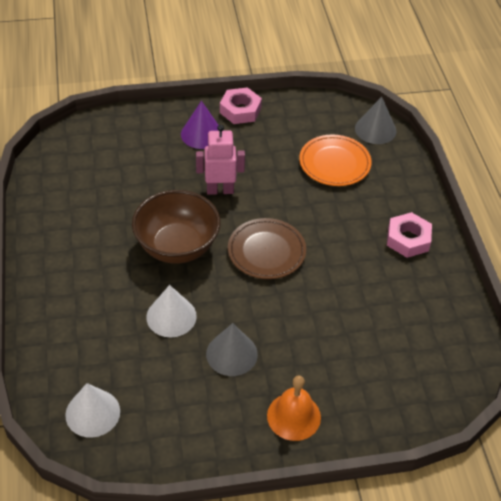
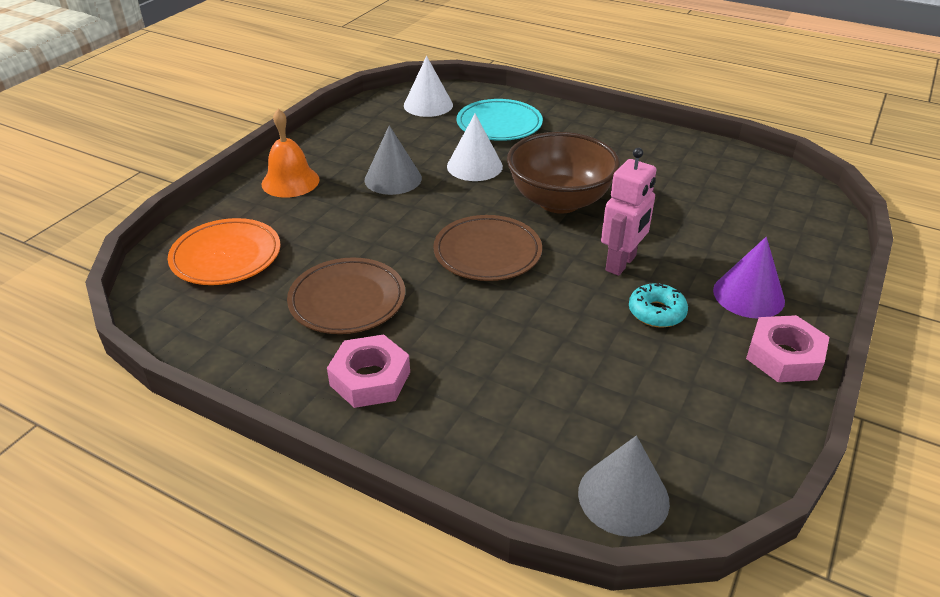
camera: 130 degrees right, 10 degrees down
(91, 339) = (499, 124): none -> turquoise plate
(250, 161) = (656, 312): none -> turquoise donut
(334, 163) = (582, 393): orange plate -> orange plate (226, 256)
(370, 287) = (347, 300): none -> brown plate

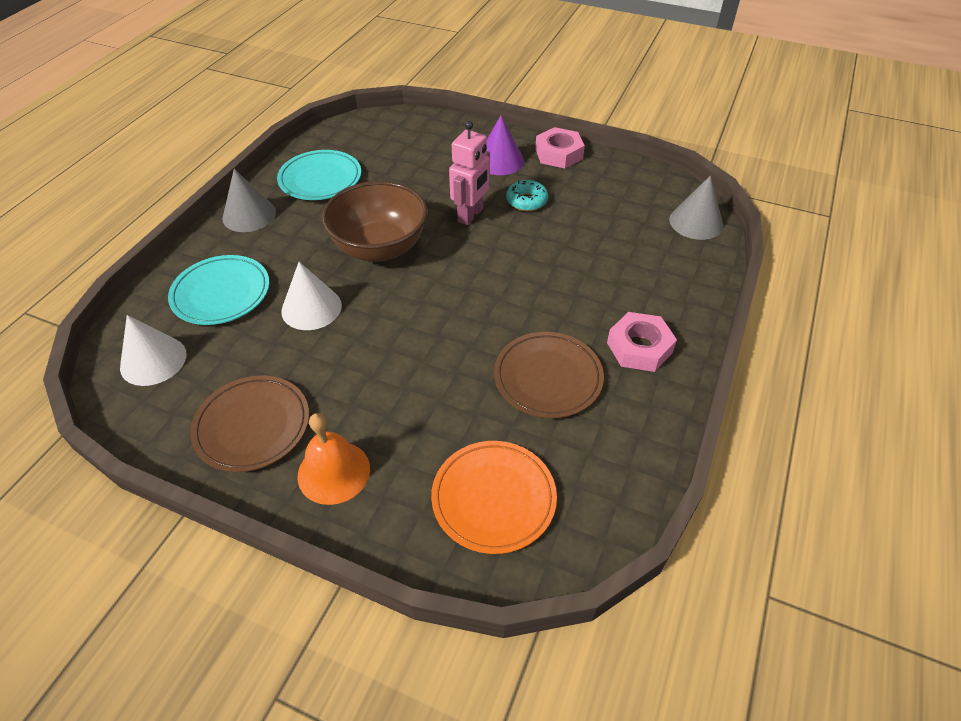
camera: 95 degrees left, 10 degrees up
(393, 179) = (333, 372): grey cone -> grey cone (249, 215)
(487, 253) = (464, 290): brown plate -> brown plate (252, 426)
(621, 263) = (470, 215): pink robot -> pink robot turned 90 degrees clockwise
(676, 164) = (320, 179): none -> turquoise plate

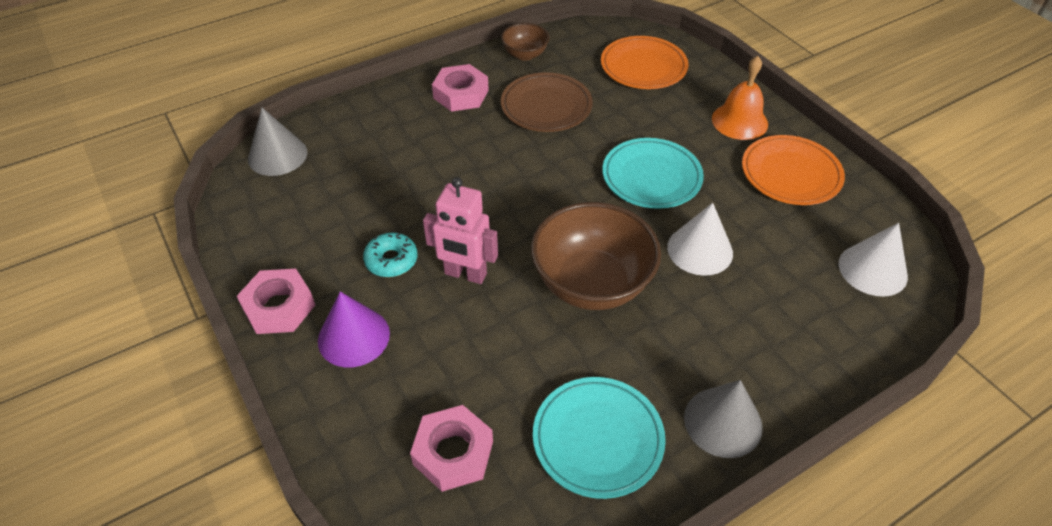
camera: 145 degrees left, 0 degrees up
(221, 293) = (789, 313): turquoise plate -> turquoise plate (651, 177)
(252, 426) = (790, 174): brown plate -> orange plate
(394, 145) = (453, 452): none -> pink nut
(470, 215) = (465, 274): pink robot -> pink robot turned 135 degrees counterclockwise
(638, 437) = (525, 54): none -> brown bowl

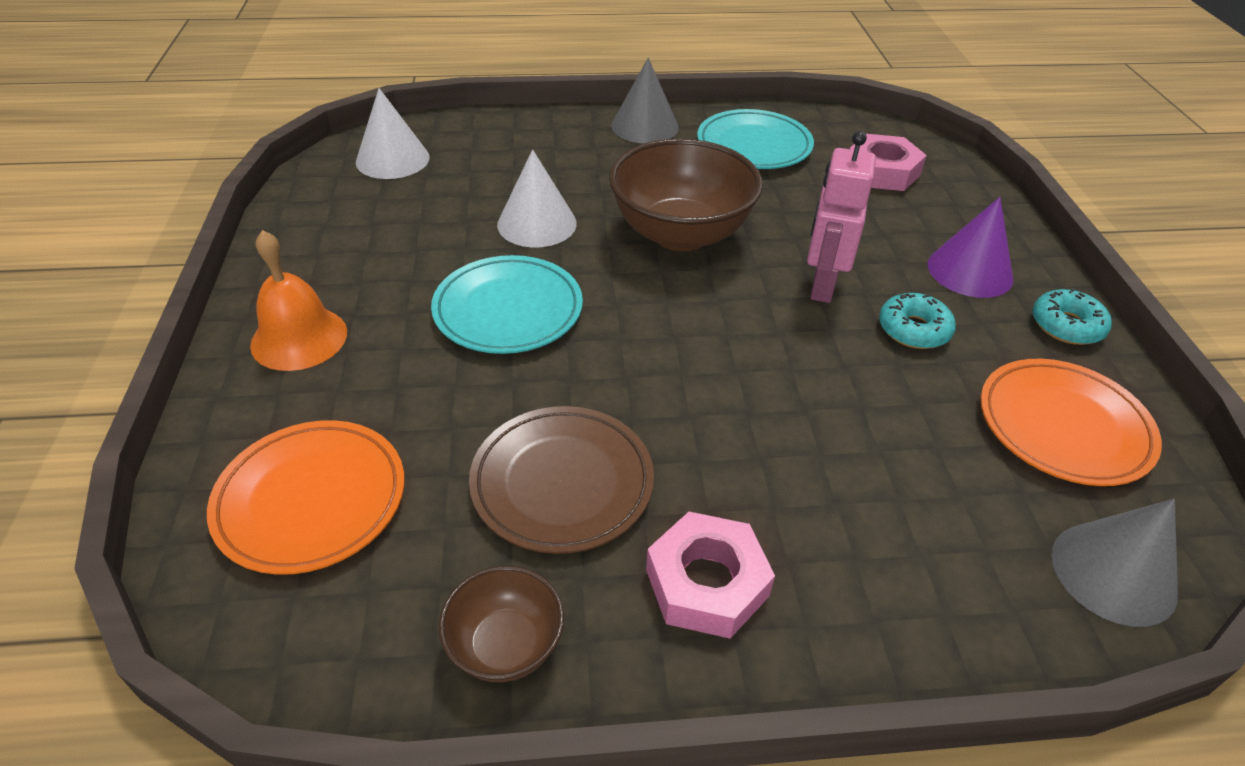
camera: 155 degrees left, 5 degrees down
(279, 307) = (1066, 326): pink nut -> turquoise donut
(465, 274) = (821, 286): pink robot -> pink robot turned 120 degrees counterclockwise
(790, 174) = (338, 254): orange plate -> orange plate (1063, 426)

